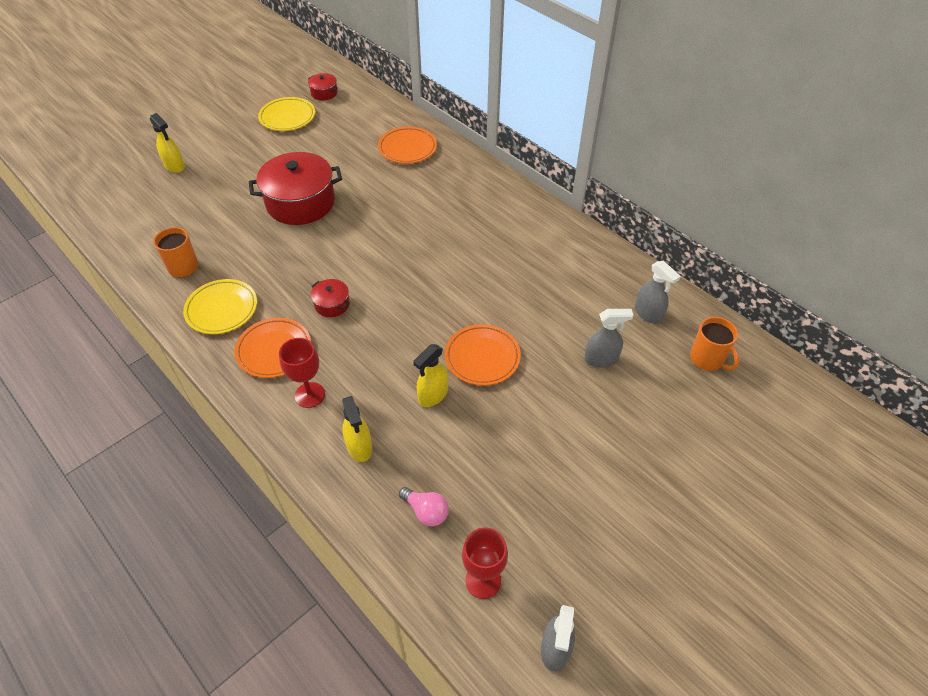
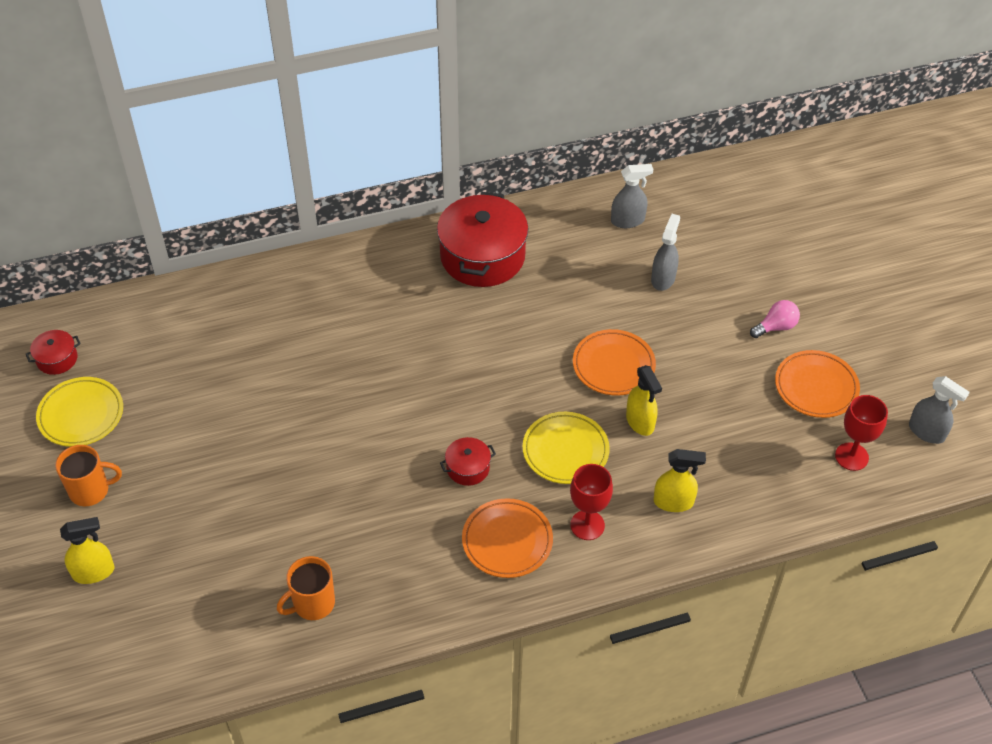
camera: 65 degrees left, 0 degrees up
(222, 309) = (413, 577): yellow plate -> yellow plate (565, 451)
(300, 202) = (273, 449): red pot -> red pot (482, 256)
(407, 148) = (244, 312): orange plate -> orange plate (816, 387)
(426, 511) = (768, 473): pink light bulb -> pink light bulb (775, 327)
(707, 359) = (701, 207): orange mug -> orange mug (90, 490)

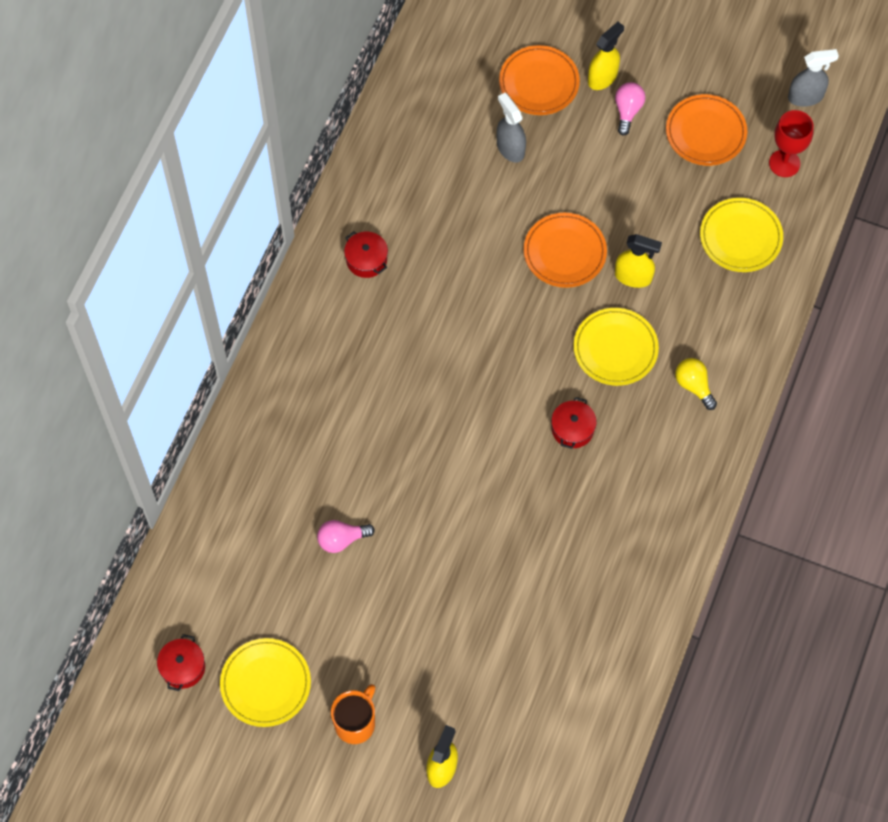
camera: 50 degrees left, 15 degrees up
(240, 385) = (342, 539): none -> pink light bulb
(313, 603) = (604, 625): orange mug -> none
(482, 256) = (366, 260): red pot -> red pot, size x0.45
(507, 541) = (662, 451): orange plate -> orange plate (539, 83)
(587, 525) = (694, 386): red goblet -> yellow light bulb
(628, 220) = (426, 124): grey spray bottle -> none
(673, 502) = (723, 312): yellow spray bottle -> yellow spray bottle (602, 77)
(752, 470) = (740, 237): none -> yellow plate

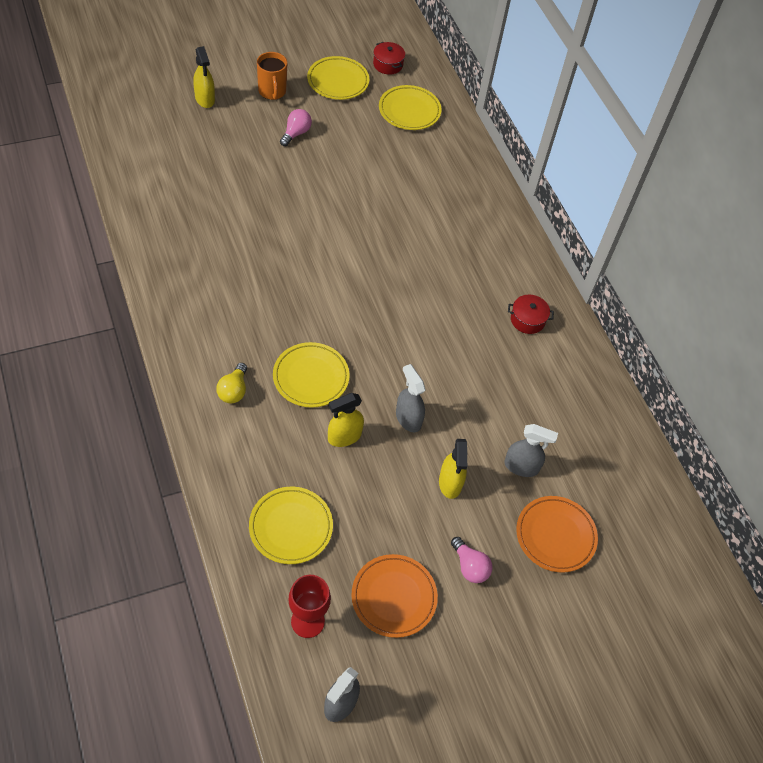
camera: 130 degrees right, 10 degrees down
(227, 580) = (409, 111): none -> yellow plate
(342, 539) = (370, 164): pink light bulb -> pink light bulb (296, 133)
(564, 252) = (408, 418): orange plate -> grey spray bottle
(572, 429) = (292, 308): red pot -> none
(602, 77) = (516, 581): yellow spray bottle -> yellow spray bottle (450, 483)
(694, 386) = (233, 390): yellow light bulb -> yellow light bulb turned 90 degrees clockwise

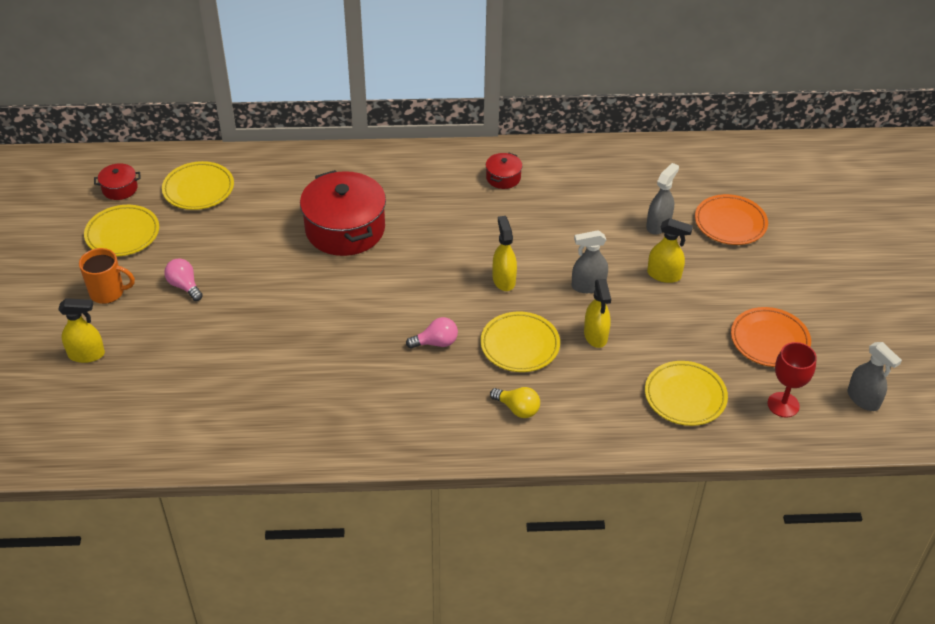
camera: 65 degrees left, 10 degrees down
(389, 348) = (503, 280): none -> yellow spray bottle
(404, 218) = (345, 229): none -> red pot
(469, 566) = (749, 284): pink light bulb -> pink light bulb (436, 343)

